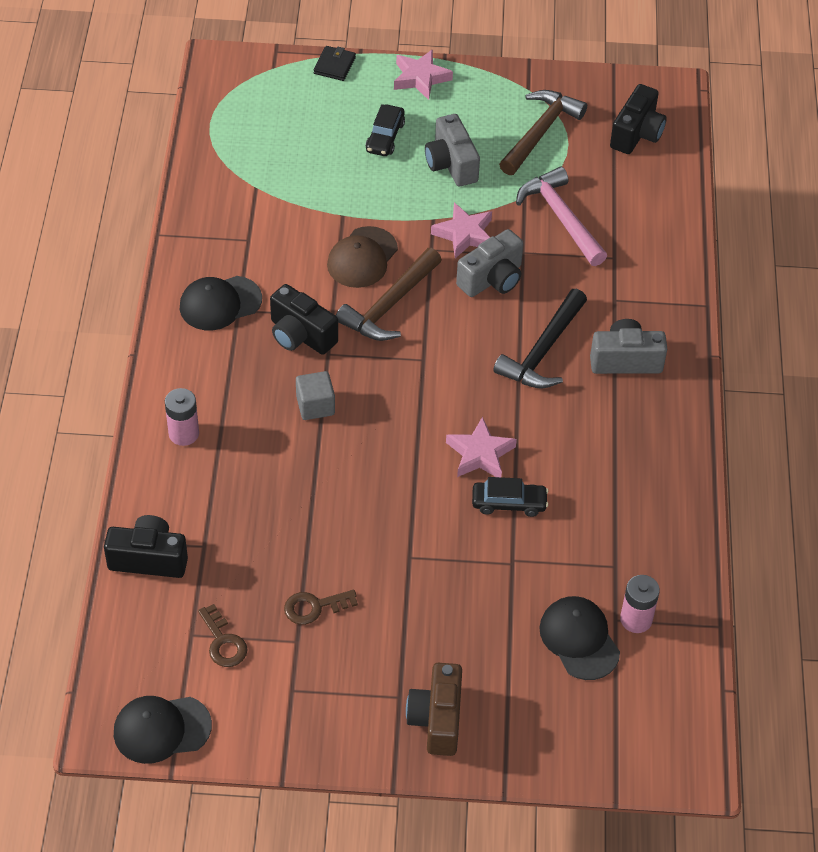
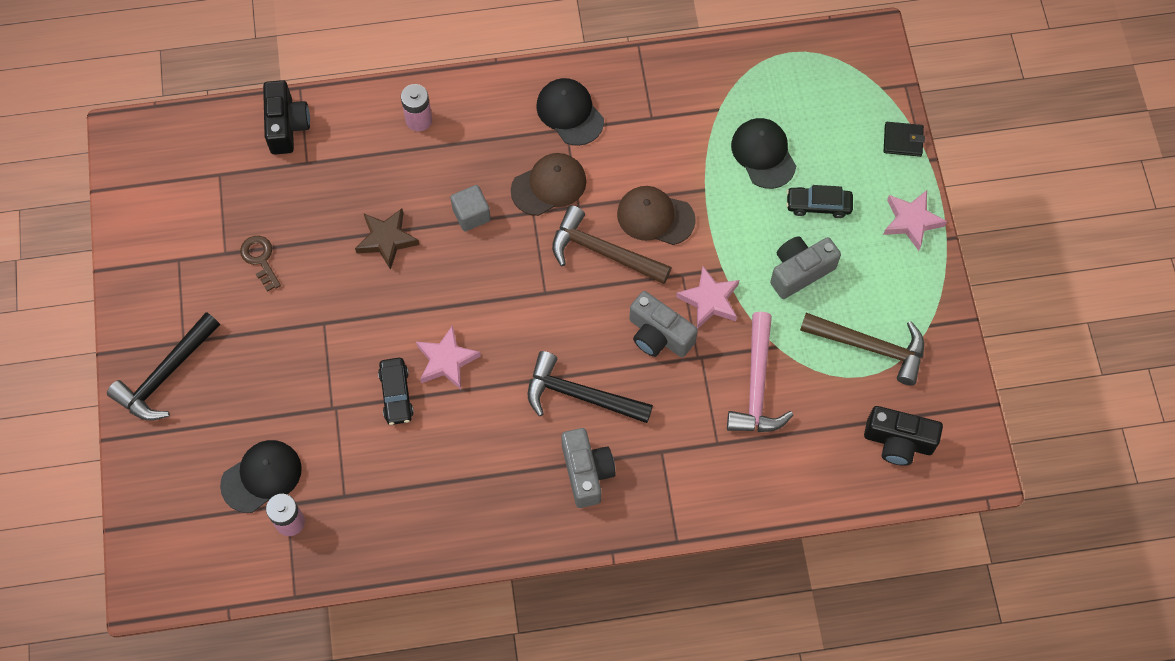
camera: 80 degrees right, 15 degrees up
(161, 729) = (130, 174): black cap -> black cap (763, 154)
(223, 642) = (216, 199): brown key -> none
(300, 335) = (549, 185): black camera -> brown cap
(324, 484) = (387, 240): none -> brown star
(437, 719) = (166, 375): brown camera -> black hammer
(561, 218) = (757, 385): pink hammer -> pink hammer turned 135 degrees clockwise

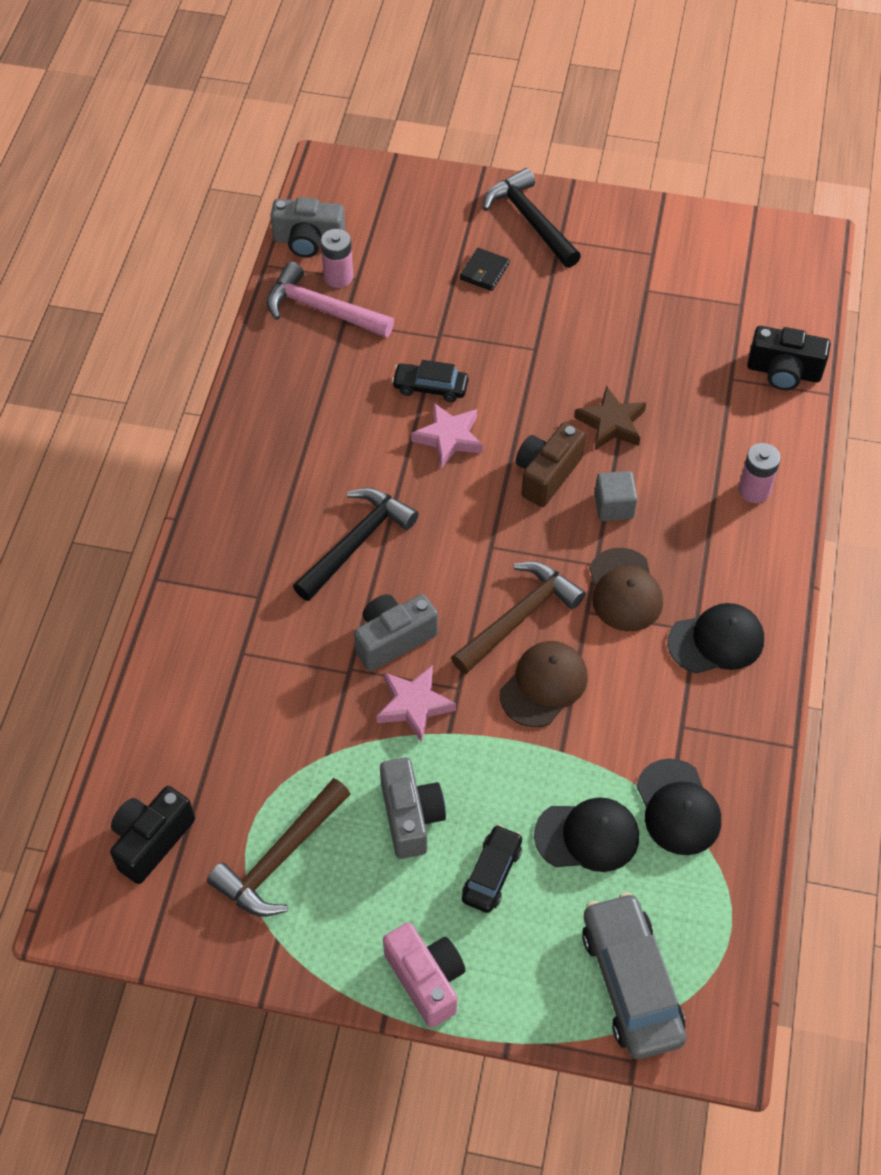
camera: 110 degrees right, 10 degrees down
(260, 259) = (628, 315): brown key -> none
(261, 476) = (393, 267): black cap -> black cap (678, 807)
(457, 273) = (546, 474): none -> brown camera
(586, 472) = (269, 522): grey camera -> grey camera (308, 241)
(757, 385) = (289, 716): pink hammer -> pink hammer (322, 309)
(855, 100) = (631, 982): none -> grey car
(903, 140) = (548, 1020): black wallet -> black wallet (484, 271)
(911, 221) = (426, 979): pink star -> pink camera

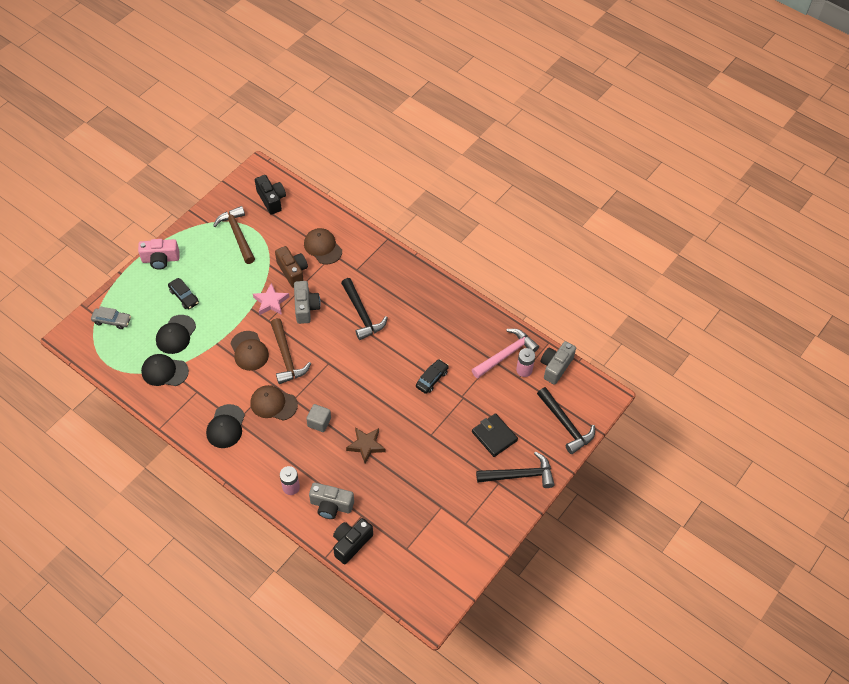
camera: 115 degrees right, 0 degrees up
(233, 680) = (323, 247): none -> brown cap
(408, 197) = (565, 425): none -> black hammer
(410, 816) = (225, 281): grey camera -> grey camera (331, 505)
(449, 438) = (397, 373): pink star -> none
(484, 271) = (494, 436): black wallet -> black wallet, size x1.50
(546, 474) = (353, 403): brown camera -> brown camera (293, 271)
(631, 982) = (112, 321): grey car -> grey car, size x0.57

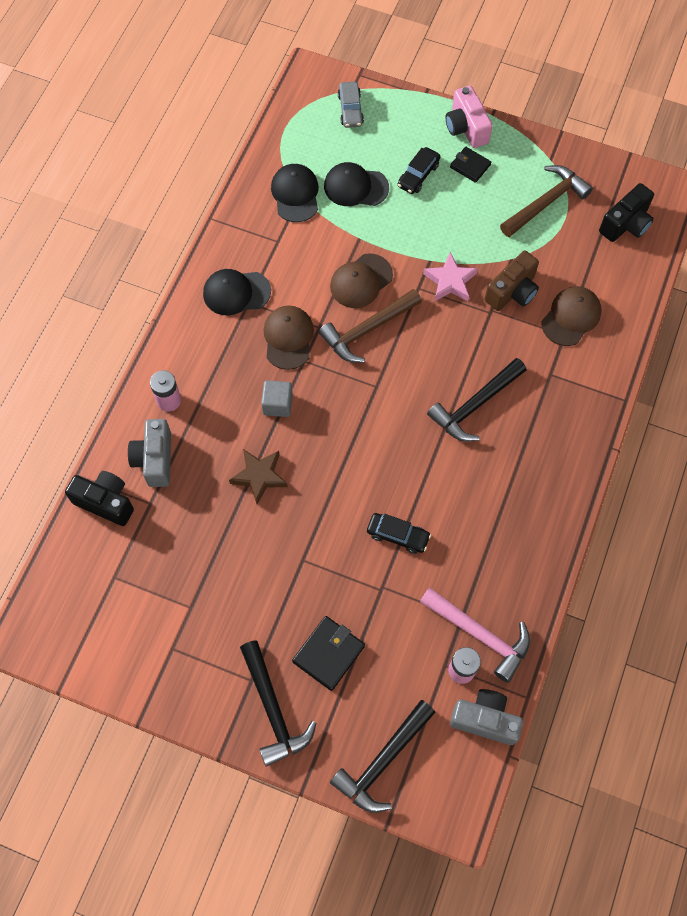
camera: 75 degrees right, 10 degrees up
(191, 266) = (470, 166): none -> black wallet
(306, 307) = (458, 328): grey camera -> none

